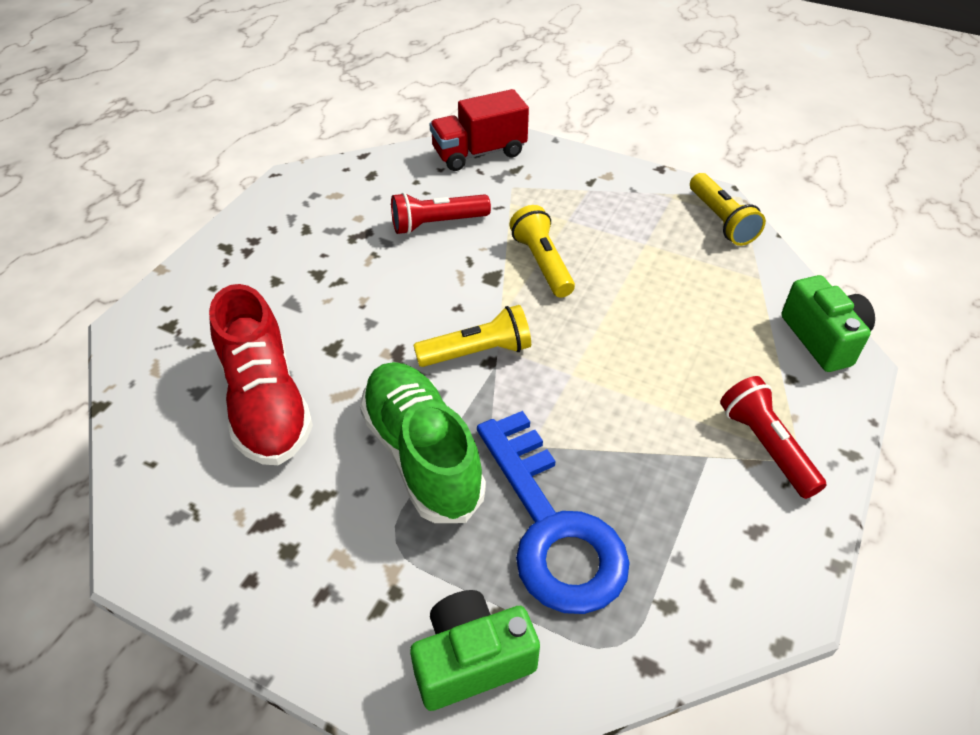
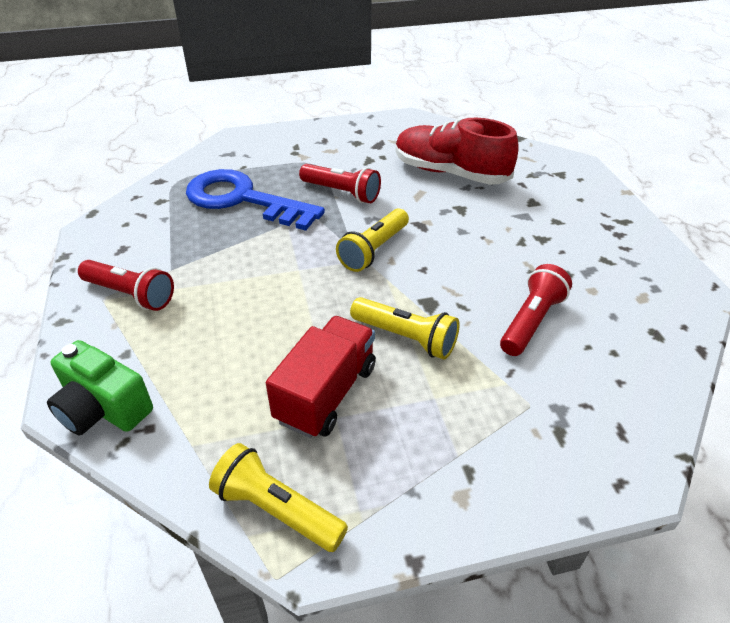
camera: 140 degrees right, 5 degrees down
(422, 455) = (341, 193): green shoe -> red flashlight
(472, 660) = (240, 151): green camera -> none
(479, 153) = (622, 430): red truck -> red truck (326, 393)

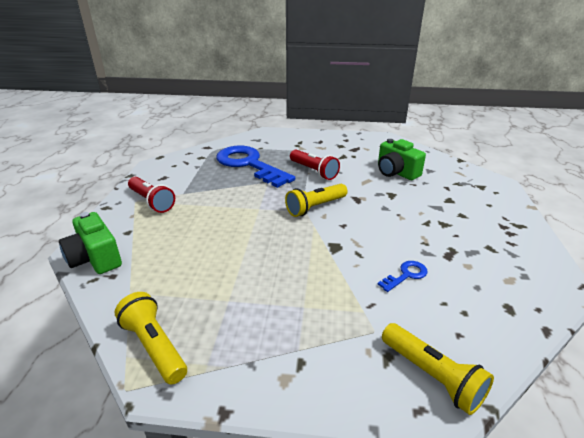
camera: 20 degrees right, 10 degrees down
(326, 393) = (231, 284): red truck -> none
(406, 338) = (305, 264): yellow flashlight -> yellow flashlight (432, 376)
(450, 173) = (396, 172): red shoe -> green camera
(531, 321) = (406, 275): red flashlight -> blue key

